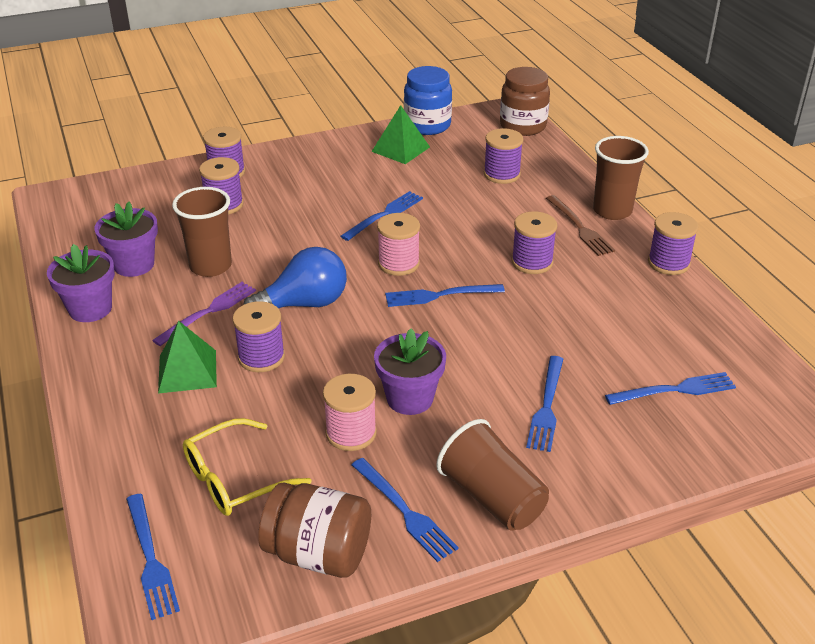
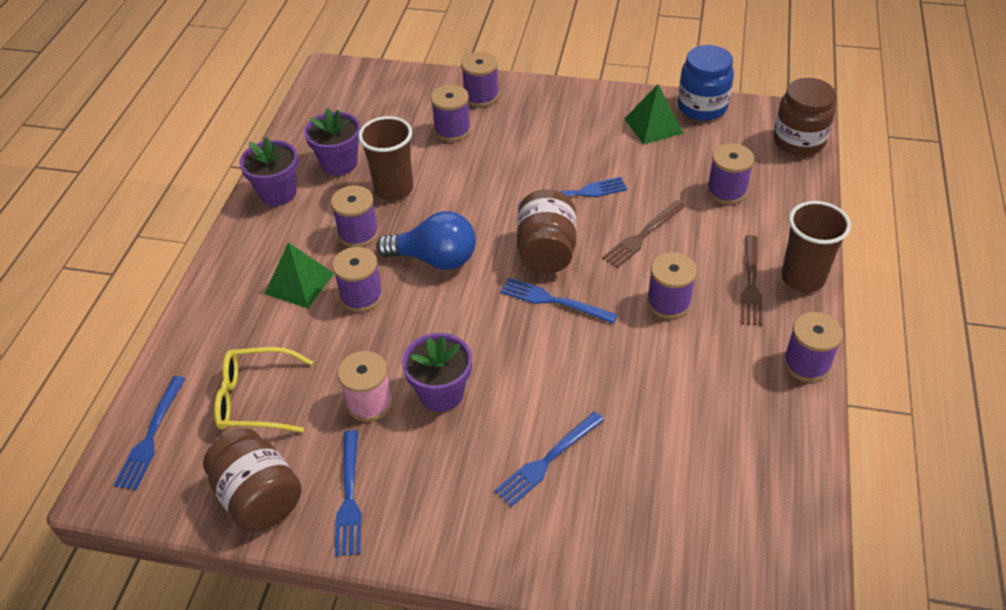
camera: 35 degrees right, 10 degrees up
(209, 311) = (358, 233): purple fork -> purple spool
(398, 264) = (546, 252): pink spool -> brown jar
(467, 226) = (642, 236): none -> brown fork
(492, 497) = (426, 522): brown cup -> none
(676, 390) = (682, 505): blue fork -> none

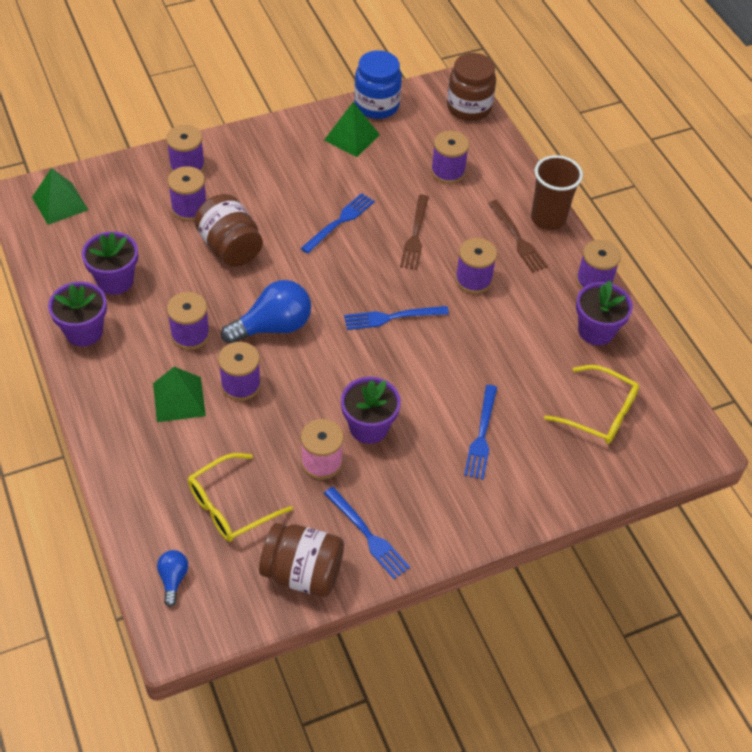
camera: 40 degrees left, 5 degrees up
(151, 437) = (173, 579): blue fork -> blue light bulb
(352, 87) = (59, 203): none -> green pyramid
(394, 189) = (185, 283): brown cup -> none
(546, 252) = (354, 281): brown jar -> brown jar (230, 247)
(700, 507) = (600, 413): none -> yellow glasses
(767, 416) = (596, 331): none -> purple flower pot

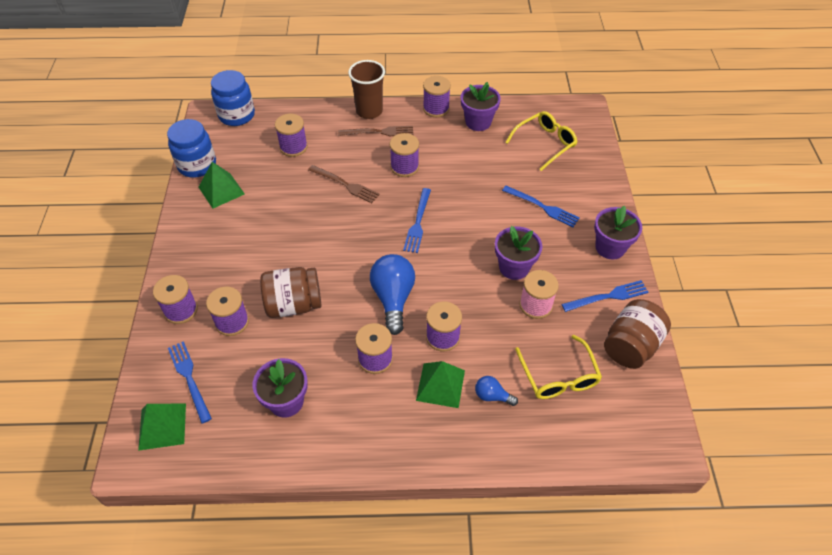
camera: 65 degrees left, 0 degrees up
(84, 331) = (334, 442): purple flower pot -> purple flower pot (610, 247)
(173, 579) = (617, 435): blue light bulb -> blue light bulb (492, 396)
(340, 221) = (306, 224): blue fork -> blue fork (189, 378)
(469, 107) = (237, 115): brown jar -> blue jar

